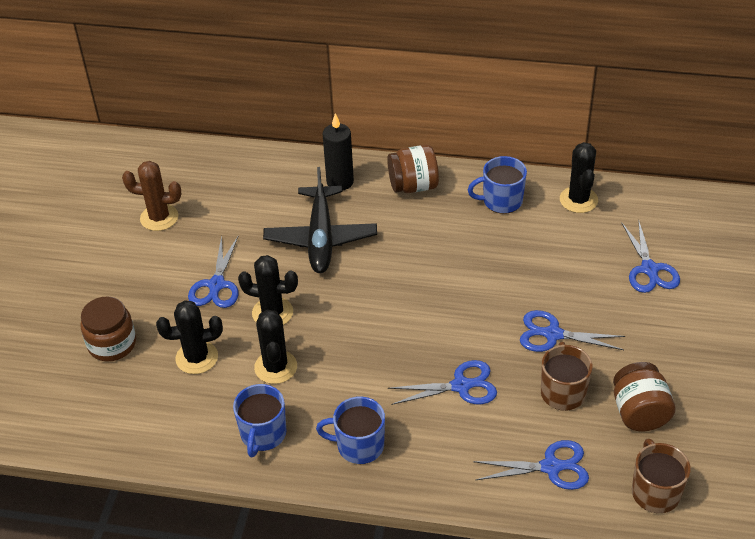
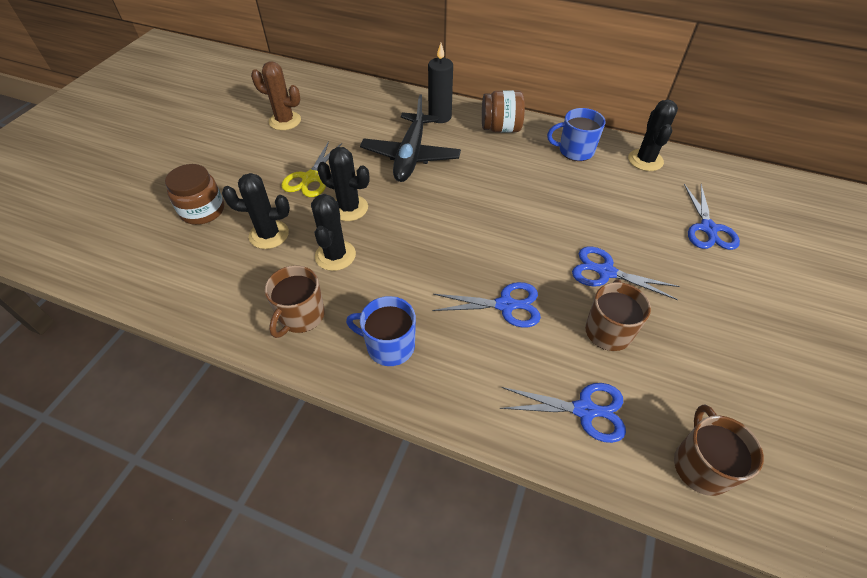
camera: 10 degrees right, 5 degrees up
(216, 285) = (310, 178): blue scissors -> yellow scissors
(263, 434) = (301, 316): blue mug -> brown mug
(639, 412) = (688, 368): brown jar -> none

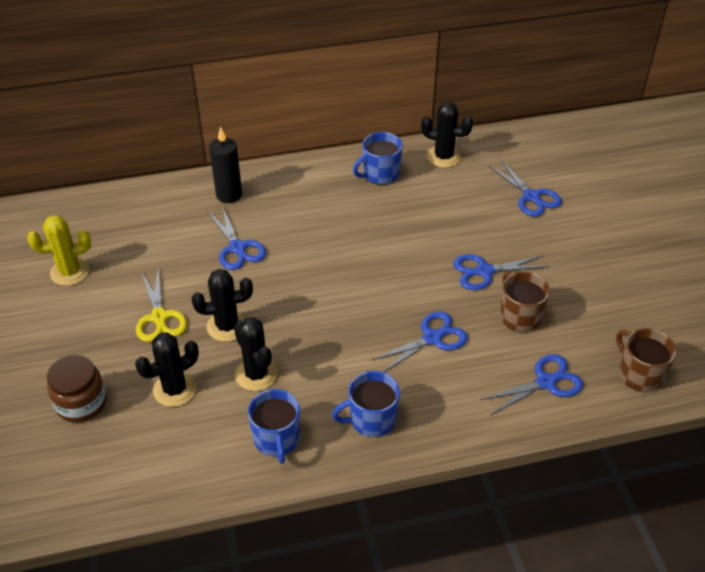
camera: 35 degrees left, 5 degrees down
(285, 121) = (70, 272): brown cactus -> yellow cactus
(301, 316) = (277, 439): brown mug -> blue mug
(411, 156) = (237, 248): black plane -> blue scissors
(500, 128) = (297, 181): brown jar -> none
(645, 160) = (443, 157): black cactus -> black cactus turned 45 degrees counterclockwise

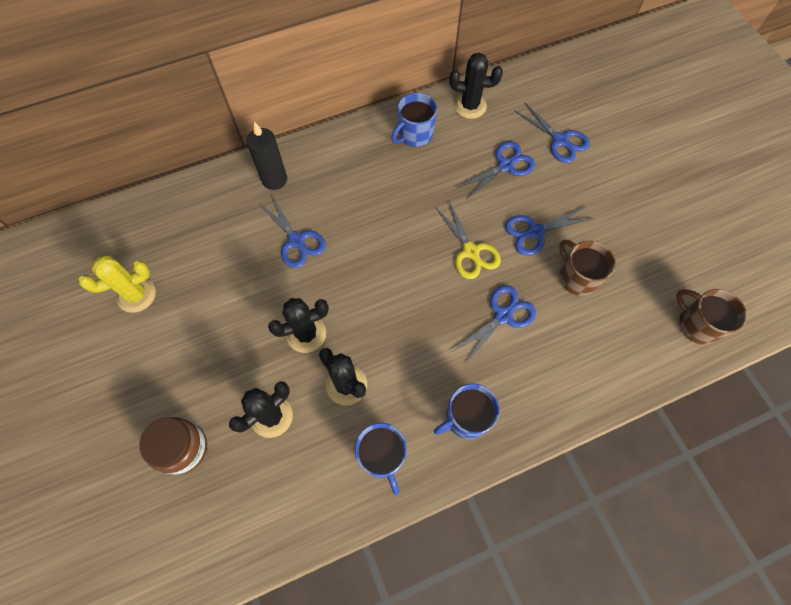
camera: 10 degrees left, 20 degrees up
(159, 317) = (238, 334): yellow scissors -> yellow scissors (470, 251)
(545, 382) = (616, 348): blue scissors -> blue scissors (505, 165)

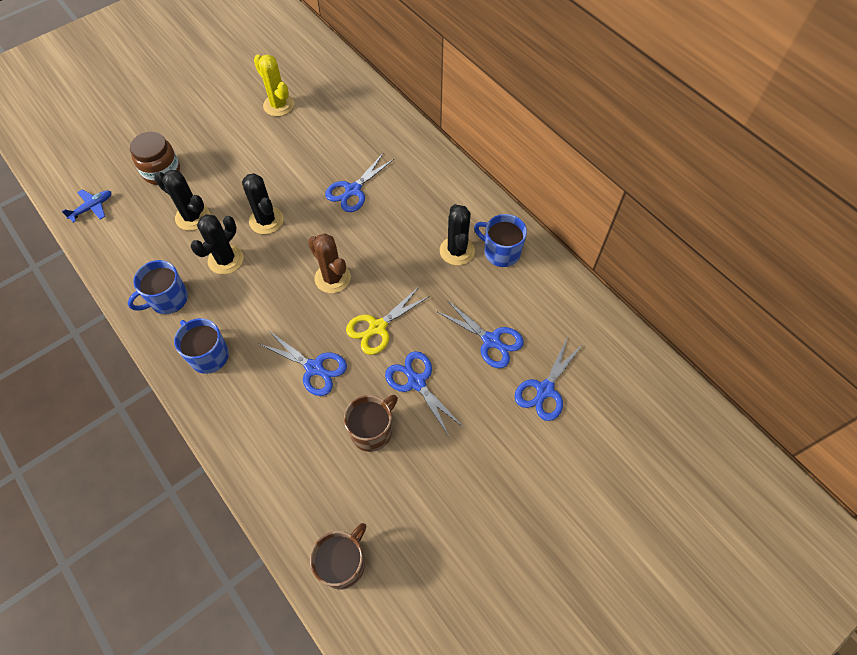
camera: 75 degrees right, 5 degrees down
(209, 547) = (92, 207): none -> blue plane
(274, 180) = (411, 158): black candle -> none
(403, 280) = (332, 278): none -> brown cactus
(470, 106) = (557, 293): black cactus -> black cactus (457, 251)

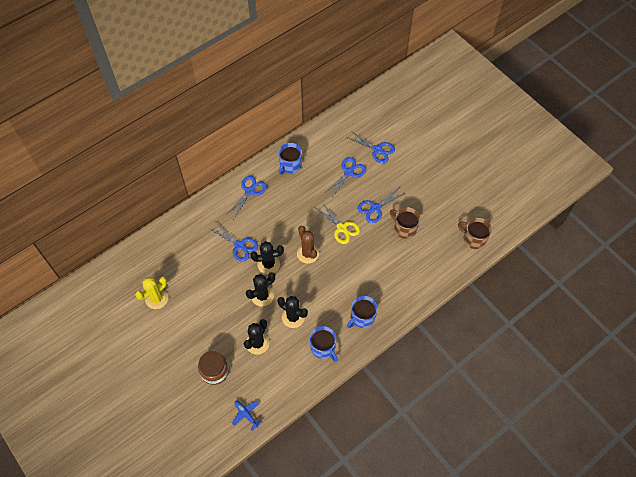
camera: 90 degrees left, 0 degrees up
(314, 368) = (368, 259): blue scissors -> blue scissors (249, 191)
(332, 278) = (308, 253): brown cactus -> brown cactus turned 75 degrees counterclockwise
(457, 251) = (289, 187): black cactus -> black cactus (268, 264)

